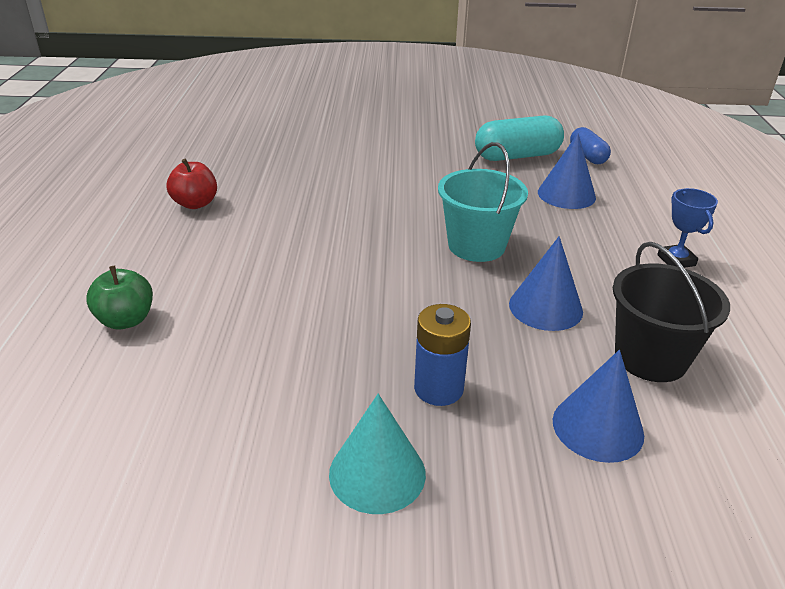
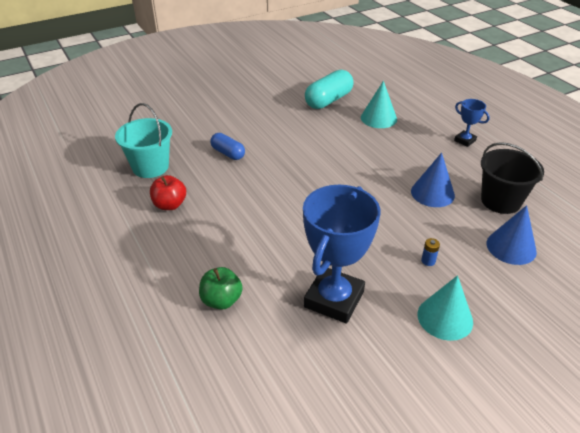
camera: 30 degrees left, 5 degrees up
(253, 378) = (334, 299): none -> blue trophy
(438, 389) = (428, 261): blue battery -> blue battery, size x0.49
(476, 246) = (365, 169): turquoise bucket -> turquoise bucket (150, 167)
(566, 194) = (378, 118): blue cone -> turquoise cone
(587, 156) = (366, 88): blue capsule -> blue capsule (228, 153)

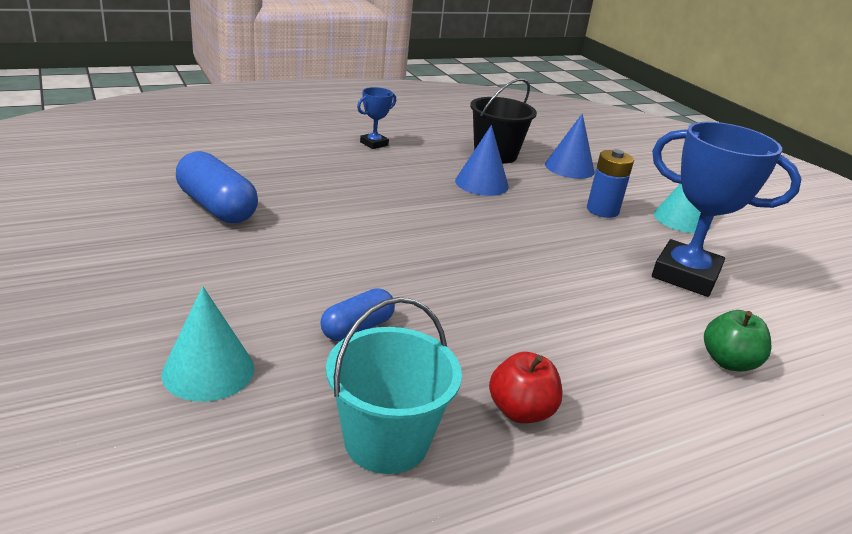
camera: 90 degrees left, 10 degrees down
(329, 100) = (217, 207): turquoise capsule -> blue capsule
(378, 118) = (296, 180): turquoise cone -> turquoise cone (208, 370)
(428, 261) = (602, 210): blue battery -> blue battery, size x2.05

